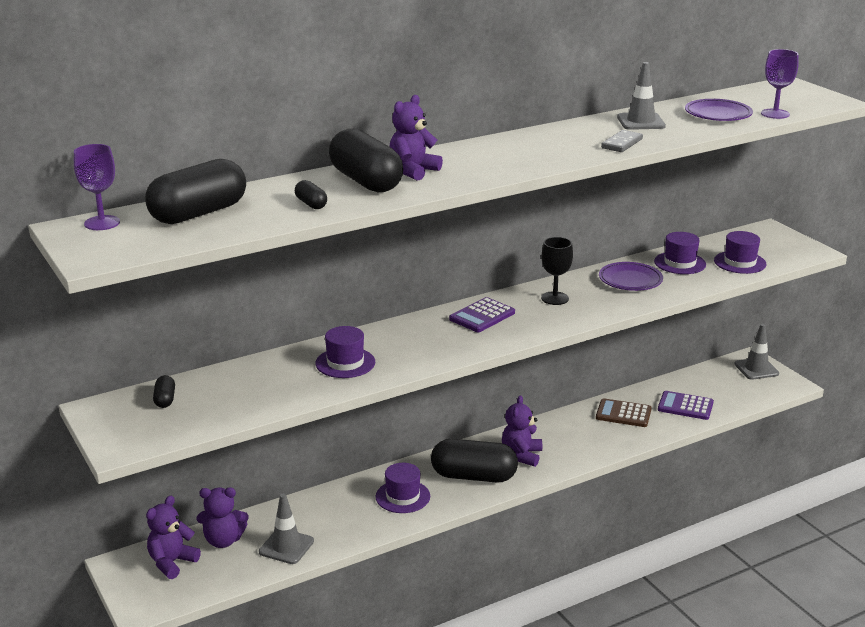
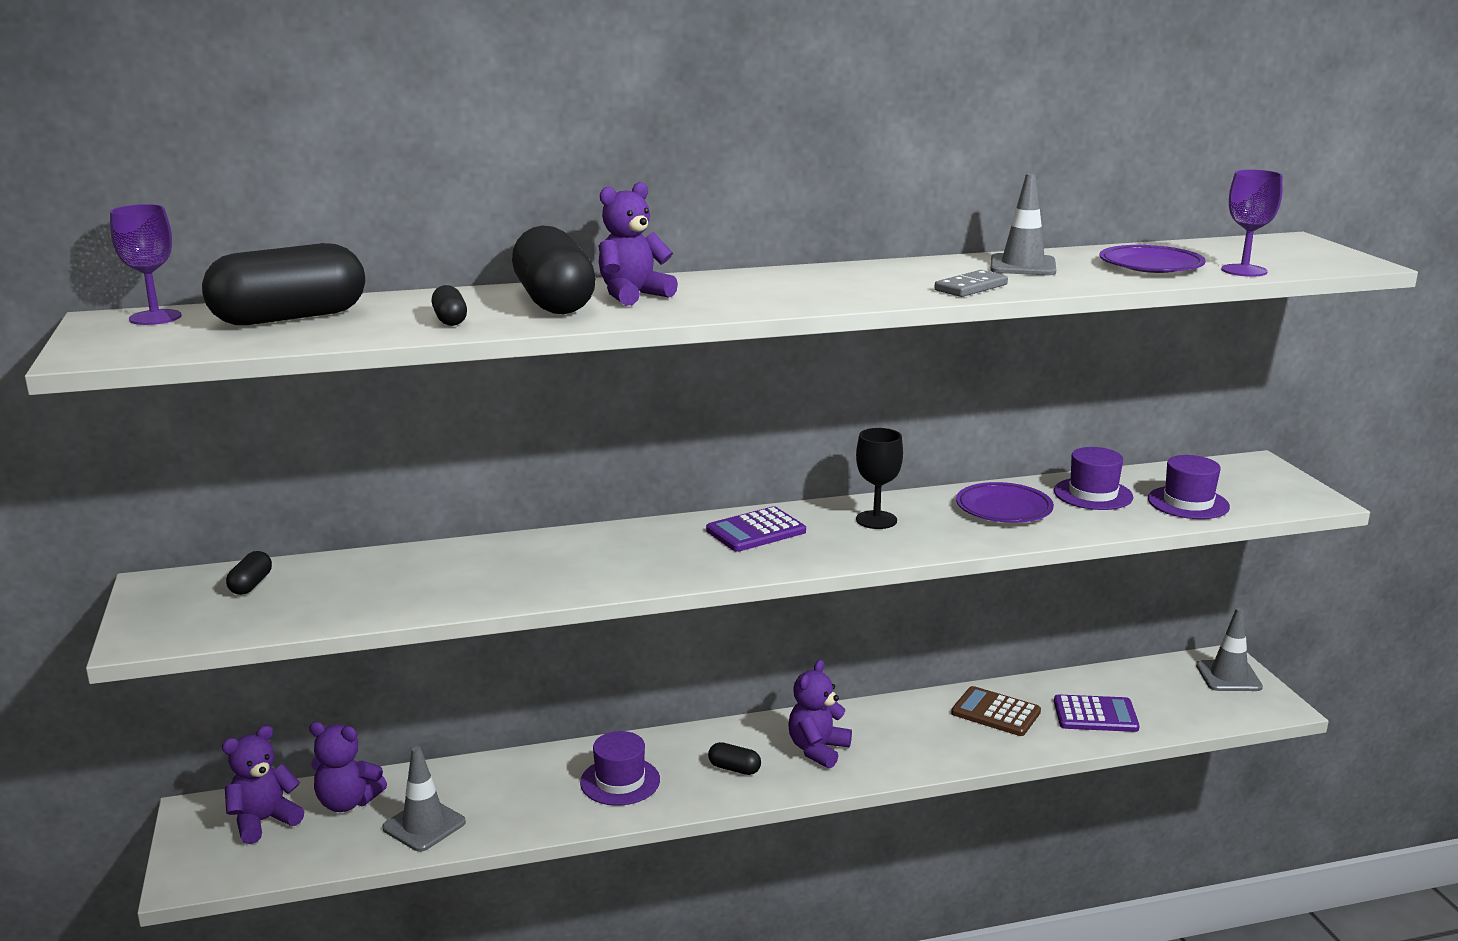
camera: 15 degrees right, 5 degrees down
(345, 363) = (522, 568): purple hat -> none
(473, 476) = (734, 769): black capsule -> black capsule, size x0.43
(685, 406) = (1095, 715): purple calculator -> purple calculator turned 150 degrees clockwise

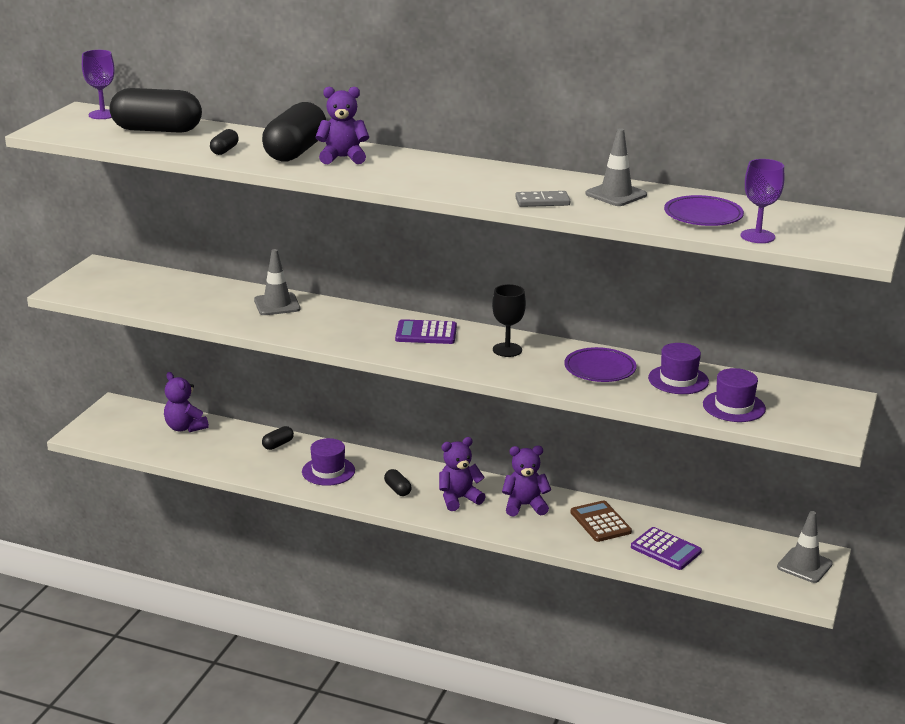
camera: 35 degrees right, 5 degrees up
(251, 585) = (139, 279): black capsule -> black capsule (278, 444)
(264, 821) = (139, 421): purple teddy bear -> purple teddy bear (525, 506)
(424, 825) = (207, 453): grey traffic cone -> grey traffic cone (277, 304)

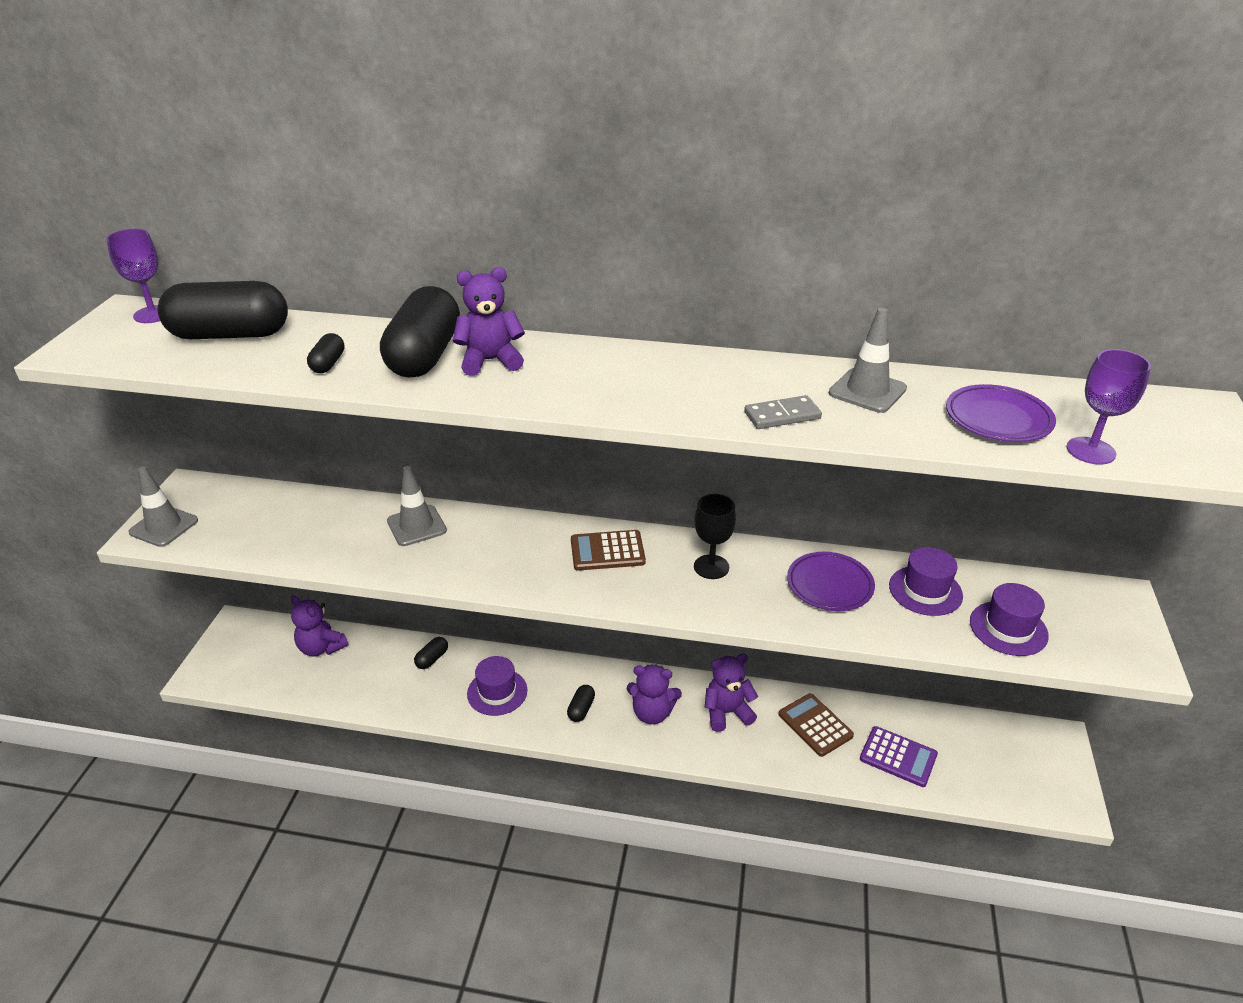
camera: 10 degrees left, 10 degrees up
(397, 489) = (581, 709): black capsule -> black capsule turned 60 degrees clockwise
(426, 333) = (607, 551): purple calculator -> brown calculator
(459, 499) = (652, 713): purple teddy bear -> purple teddy bear turned 135 degrees counterclockwise
(804, 565) = (1049, 757): grey traffic cone -> grey traffic cone (164, 526)

